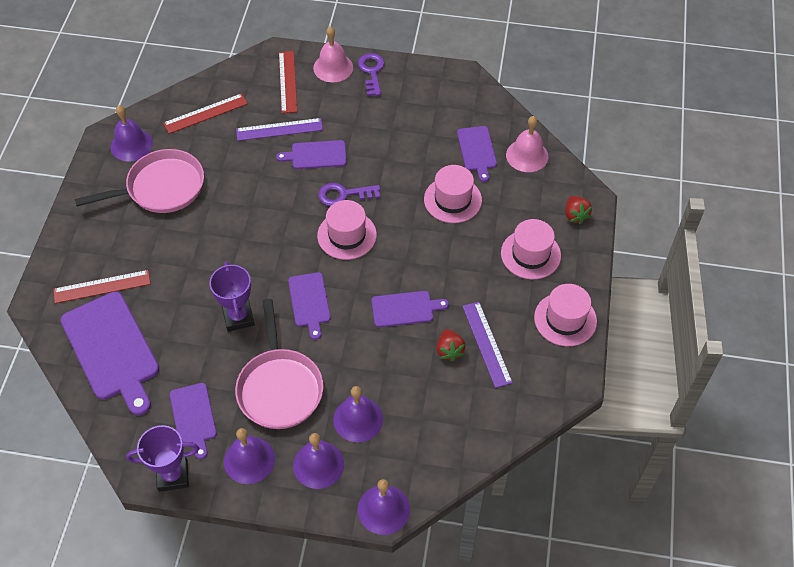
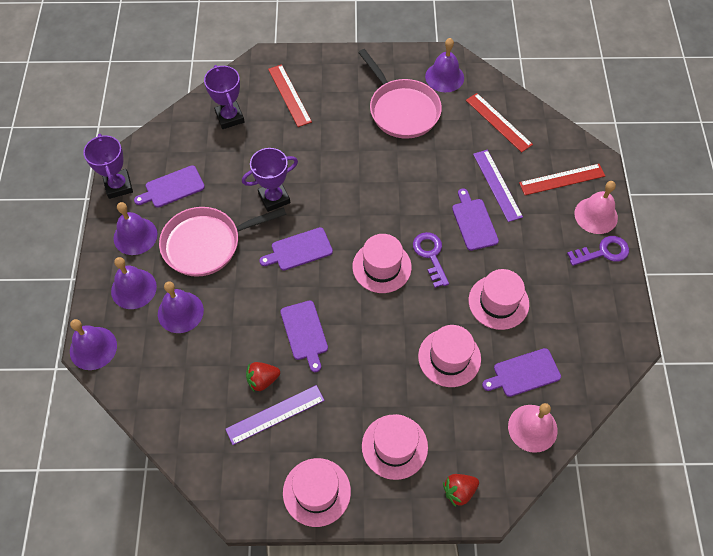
camera: 80 degrees right, 5 degrees up
(112, 349) = (230, 117): purple cutting board -> purple trophy
(405, 154) = (498, 302): none -> pink hat

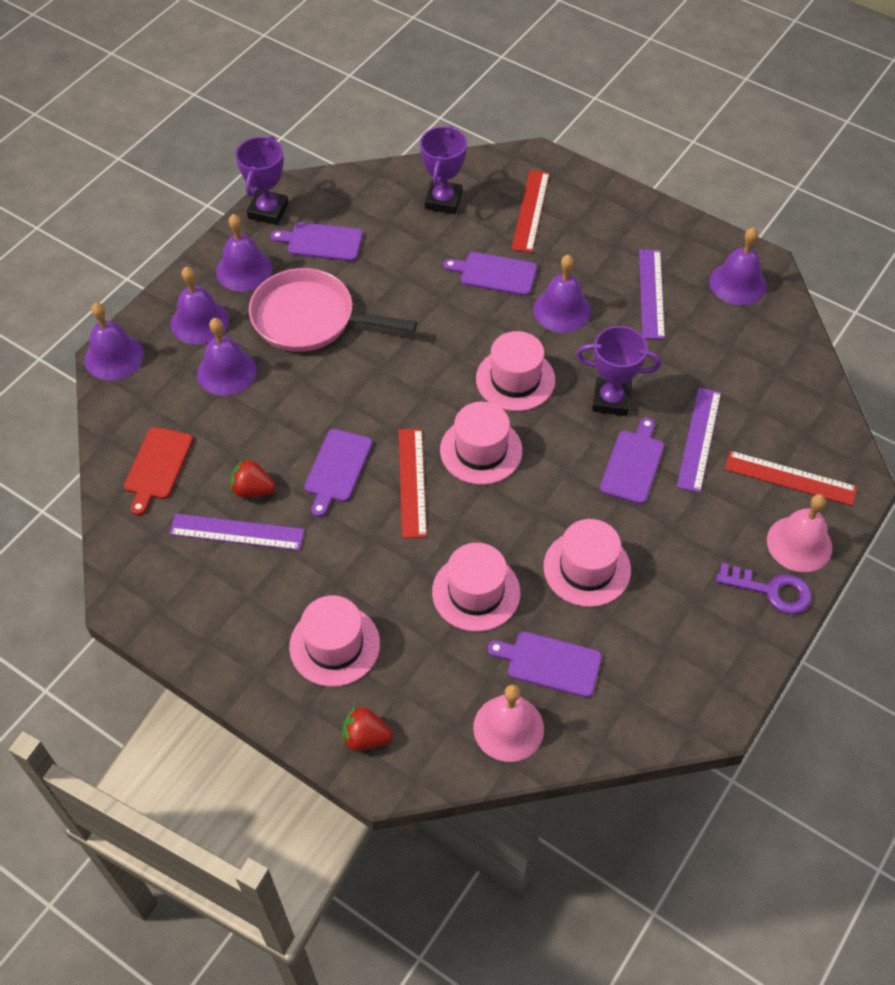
camera: 35 degrees right, 5 degrees down
(186, 404) = (157, 466): none -> red cutting board
(274, 198) = (421, 311): purple trophy -> purple trophy (611, 400)
(299, 250) = (403, 380): purple cutting board -> purple cutting board (494, 274)
(316, 492) = (214, 636): pink hat -> pink hat (515, 379)
(358, 149) = (562, 310): none -> purple bell
(402, 110) = (651, 293): pink pan -> purple ruler
(430, 255) = (548, 471): purple key -> none
(498, 122) = (763, 369): red ruler -> red ruler (412, 482)

